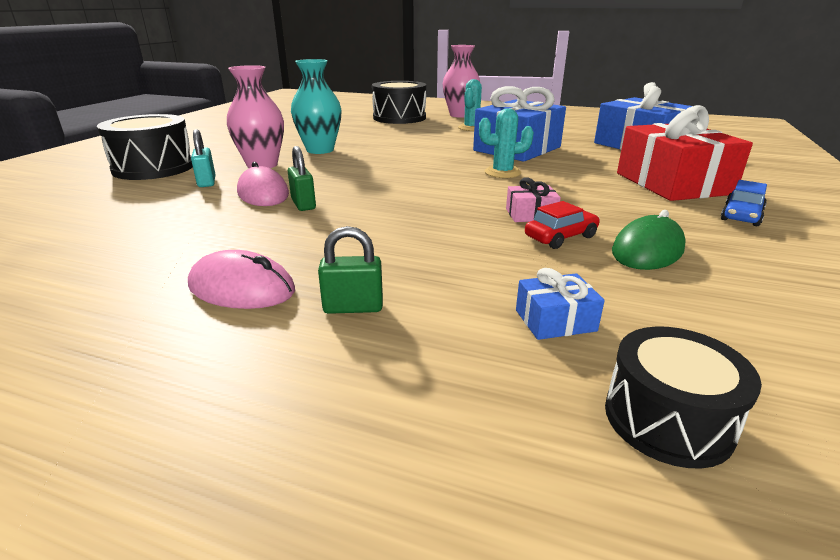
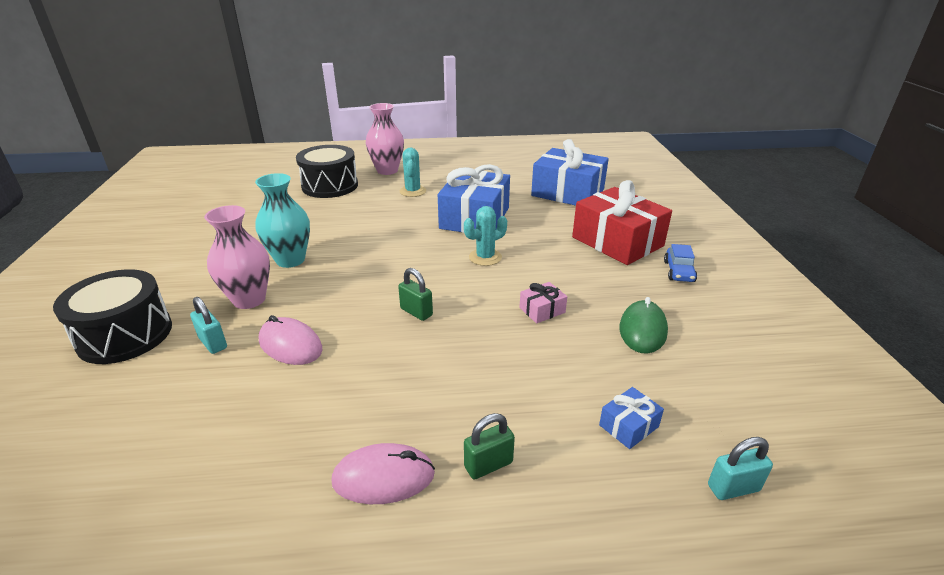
camera: 25 degrees left, 5 degrees up
(303, 204) = (344, 350): green padlock -> green padlock (416, 312)
(560, 237) = (579, 332): red car -> none
(667, 419) = (733, 488): black drum -> turquoise padlock

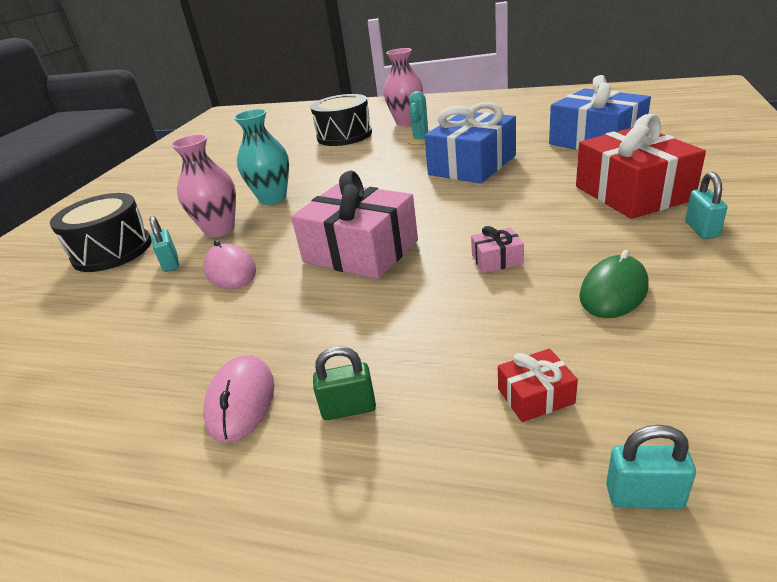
camera: 25 degrees right, 0 degrees up
(383, 477) = (241, 401): pink mouse -> pink mouse turned 75 degrees clockwise
(416, 312) = (360, 251): green padlock -> pink gift
(485, 257) = (462, 203): turquoise cactus -> none
(628, 426) = (535, 396): blue gift -> red gift
(679, 271) = (701, 229): blue car -> turquoise padlock

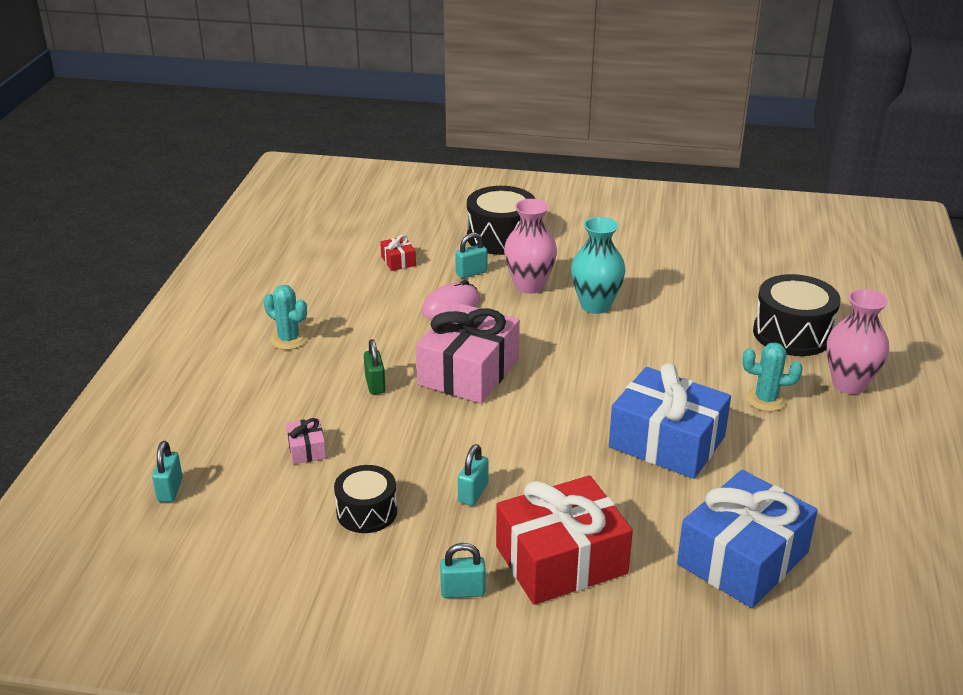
camera: 80 degrees right, 0 degrees up
(241, 401) = (289, 339): pink mouse -> turquoise cactus
(349, 408) = (269, 382): green padlock -> green padlock (375, 384)
(497, 260) = (434, 450): pink gift -> pink gift (307, 449)
(535, 396) = (257, 458): red gift -> red gift (398, 261)
(560, 235) = (473, 493): none -> turquoise padlock
(613, 291) = (367, 512): green mouse -> black drum

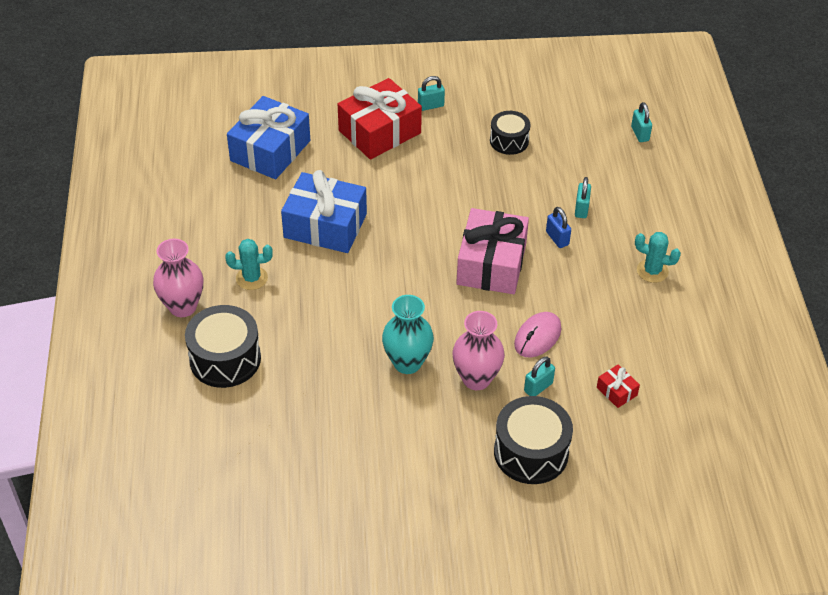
camera: 165 degrees right, 15 degrees up
(307, 449) = (573, 176): pink gift -> none
(375, 384) = (557, 238): green padlock -> blue padlock
(473, 493) = (448, 164): turquoise padlock -> turquoise padlock (581, 209)

